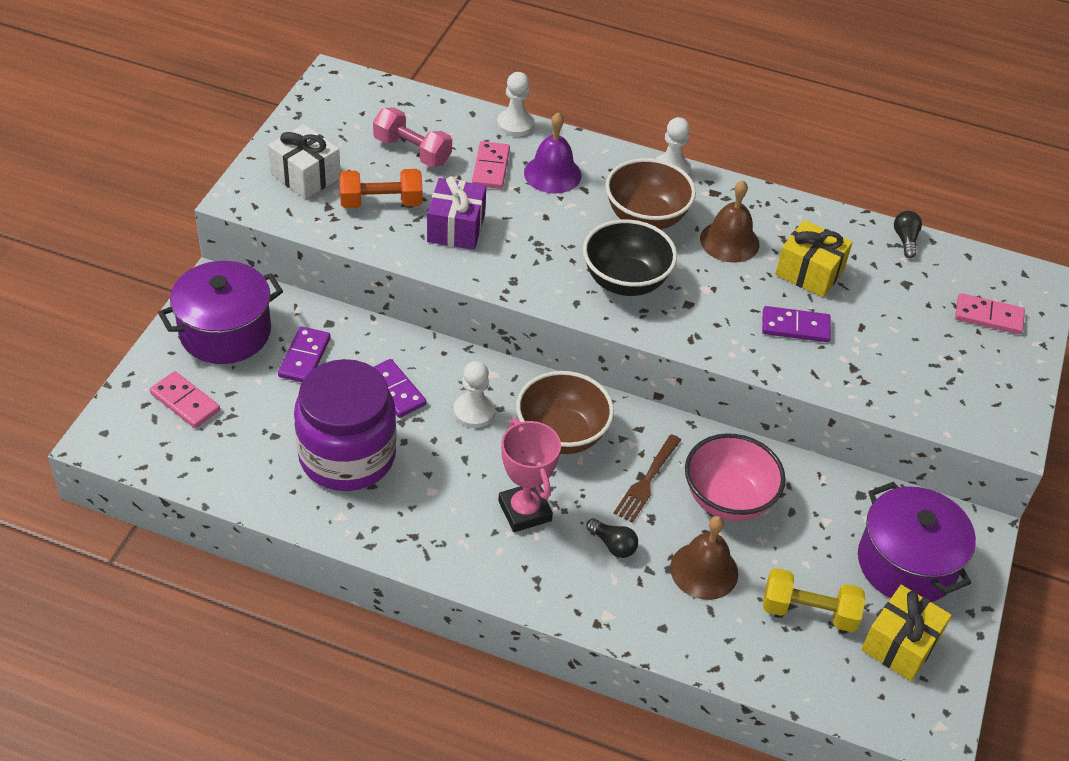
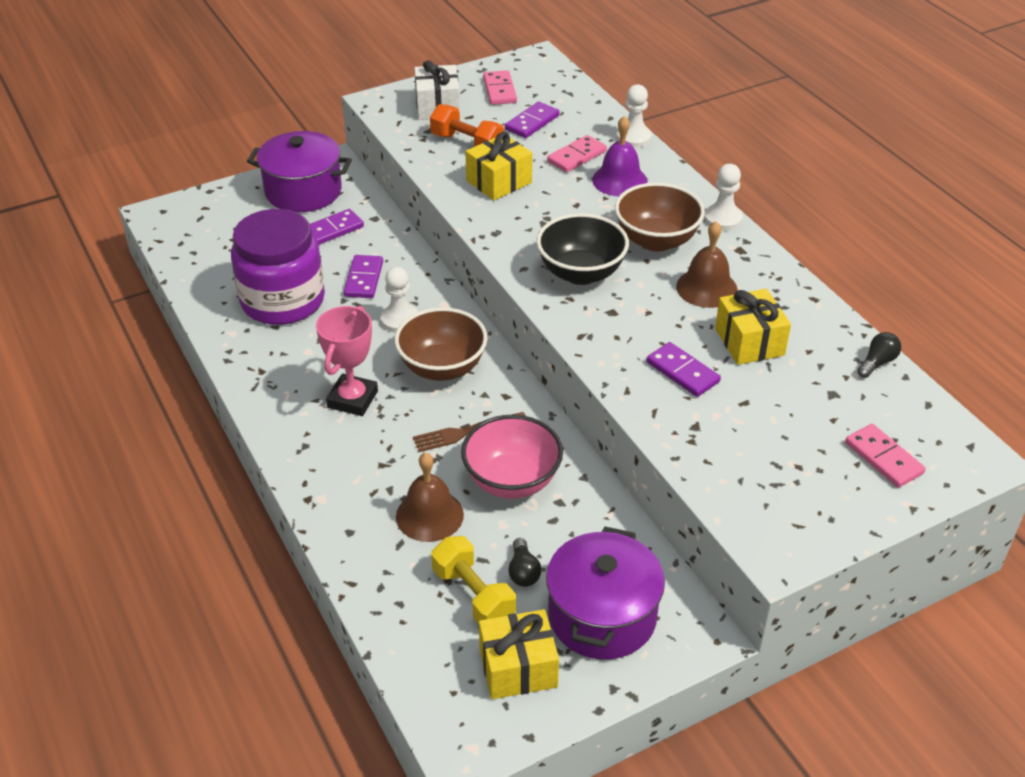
camera: 45 degrees right, 5 degrees down
(185, 402) = (228, 218): pink domino -> pink domino (499, 90)
(412, 151) = (532, 122): pink dumbbell -> purple domino
(456, 228) = (499, 182): purple gift -> yellow gift
(613, 545) = (385, 457): black light bulb -> black light bulb (523, 572)

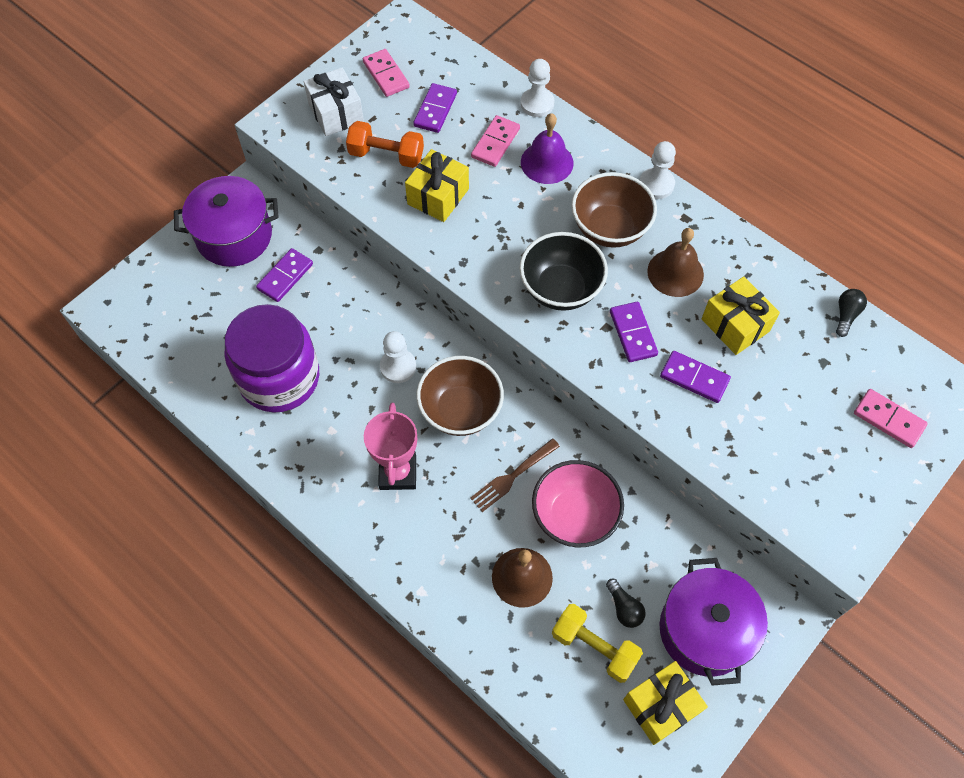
camera: 20 degrees left, 20 degrees up
(364, 279) = (343, 328): purple domino -> purple domino (633, 333)

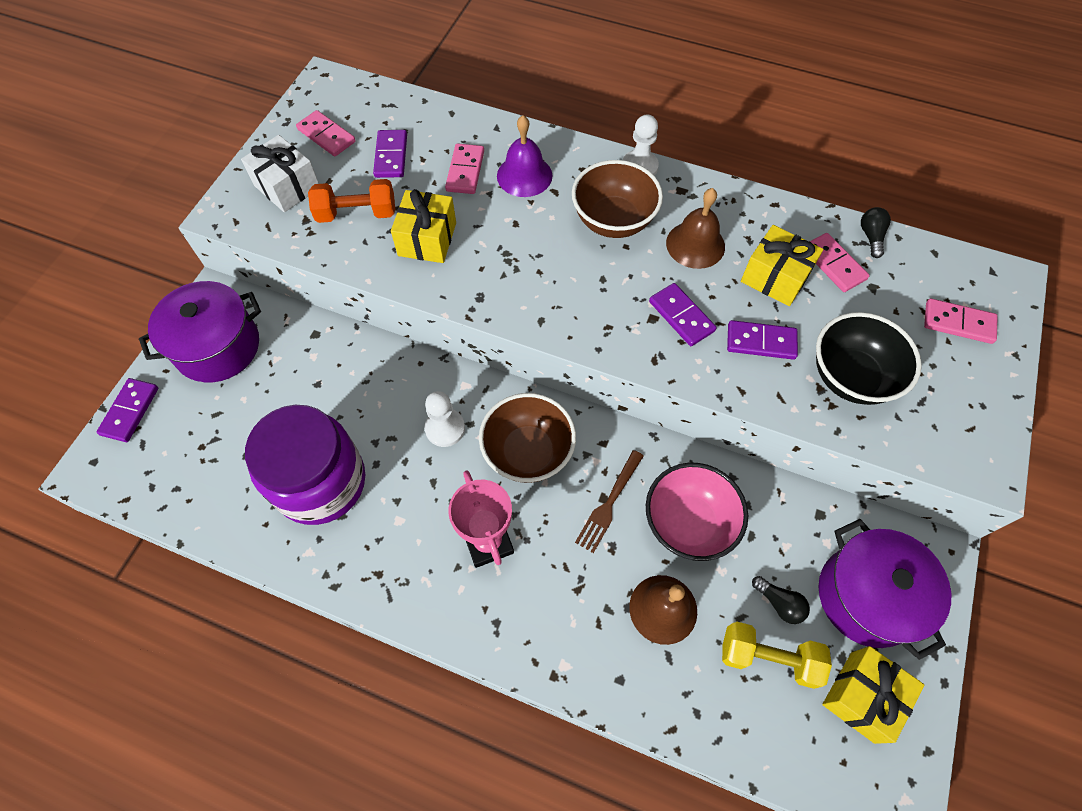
camera: 20 degrees left, 0 degrees up
(285, 276) = (289, 372): purple domino -> purple domino (130, 411)
(537, 104) = (491, 123): white pawn -> none
(560, 289) = (590, 294): black bowl -> black bowl (850, 377)
(796, 330) = (833, 264): none -> pink domino

